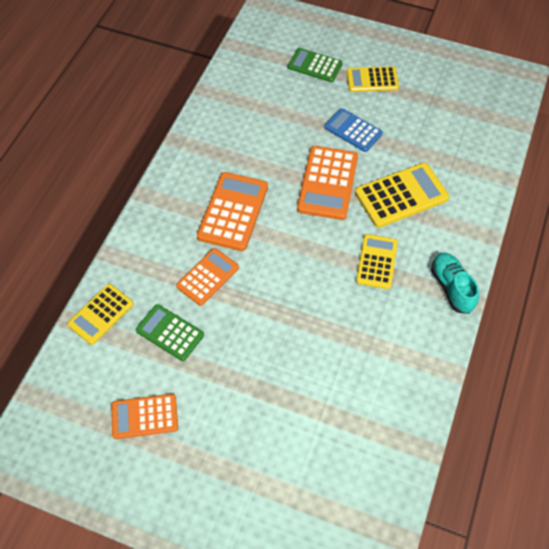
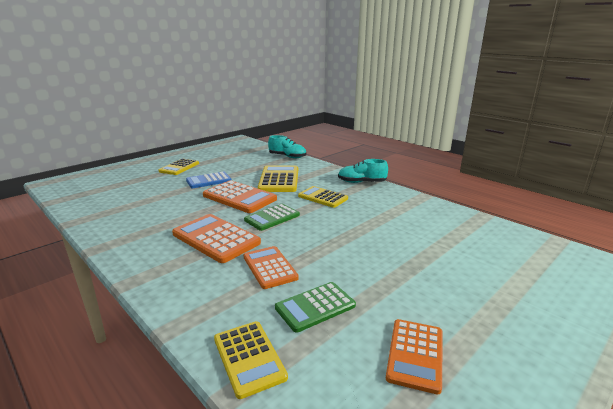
camera: 65 degrees left, 35 degrees down
(315, 65) = (135, 179): green calculator -> green calculator (272, 217)
(489, 167) = (287, 157): none -> turquoise shoe

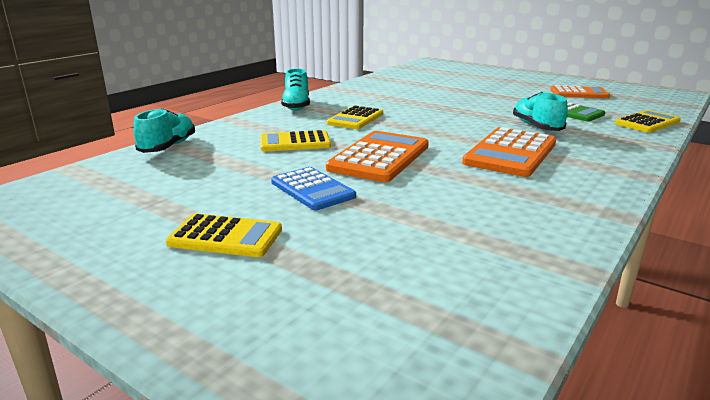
camera: 100 degrees left, 0 degrees up
(270, 267) = (537, 127): orange calculator -> turquoise shoe
(272, 217) = (432, 135): green calculator -> none
(279, 179) = (295, 142): yellow calculator -> yellow calculator, size x0.66

